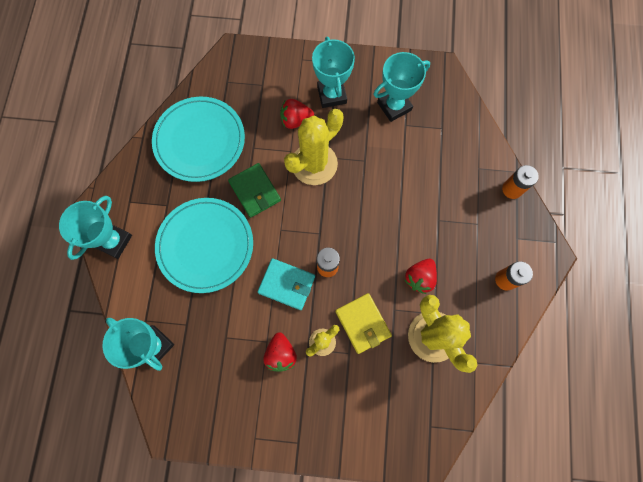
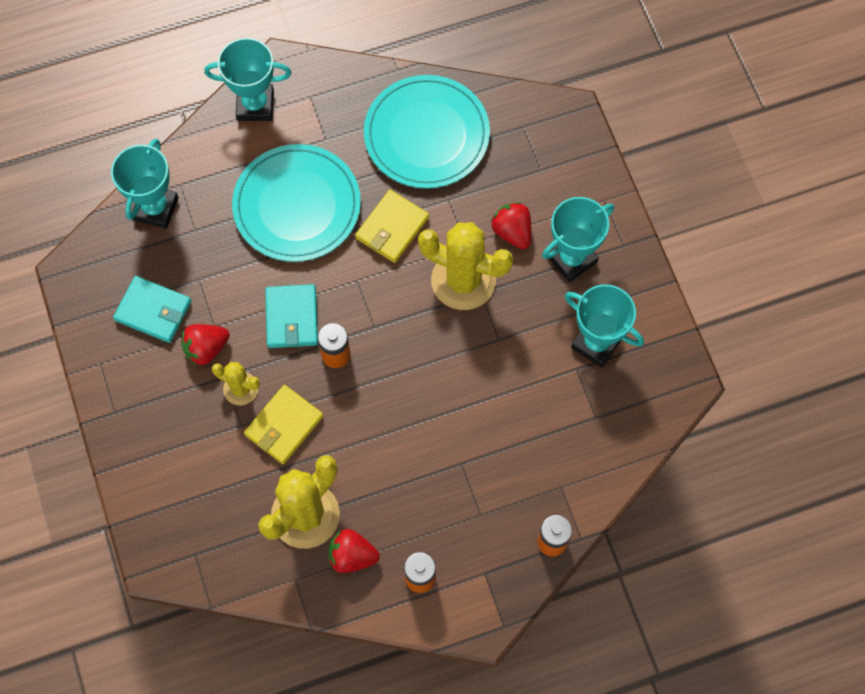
camera: 65 degrees right, 5 degrees down
(233, 380) = (153, 311): none -> turquoise wallet
(255, 191) = (392, 228): green wallet -> yellow wallet
(419, 278) = (372, 470): red strawberry -> red strawberry (352, 556)

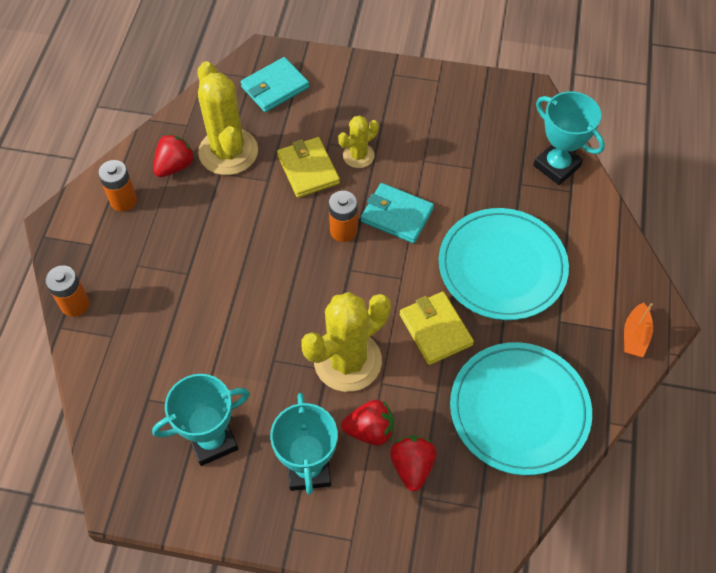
camera: 120 degrees right, 10 degrees down
(153, 311) = (462, 128): turquoise wallet -> turquoise wallet (275, 87)
(206, 348) = (407, 148): red strawberry -> red strawberry (412, 466)
(255, 105) = (626, 281): turquoise trophy -> none
(307, 79) = (635, 336): none -> orange boat

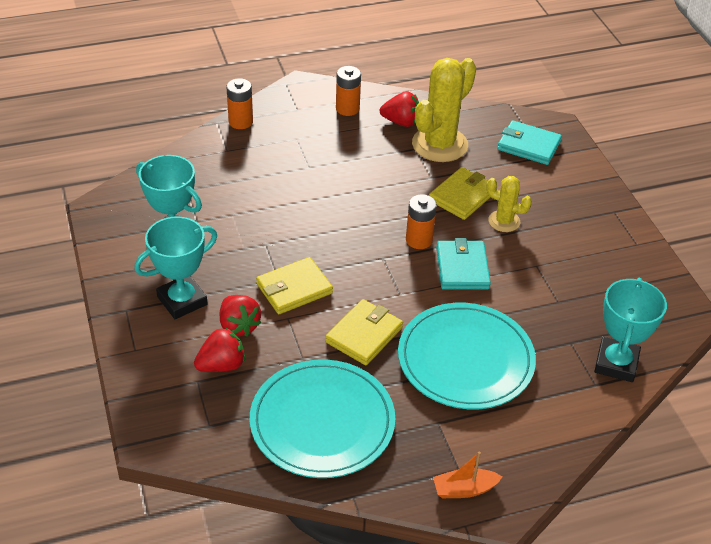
camera: 60 degrees right, 15 degrees down
(347, 361) = (294, 289): yellow cactus -> yellow wallet

